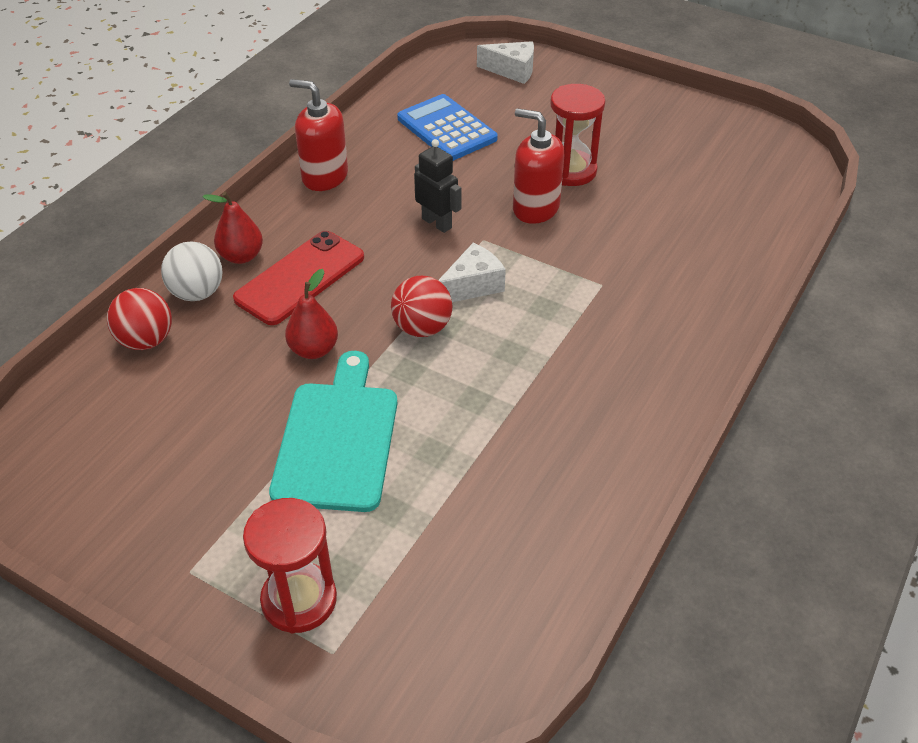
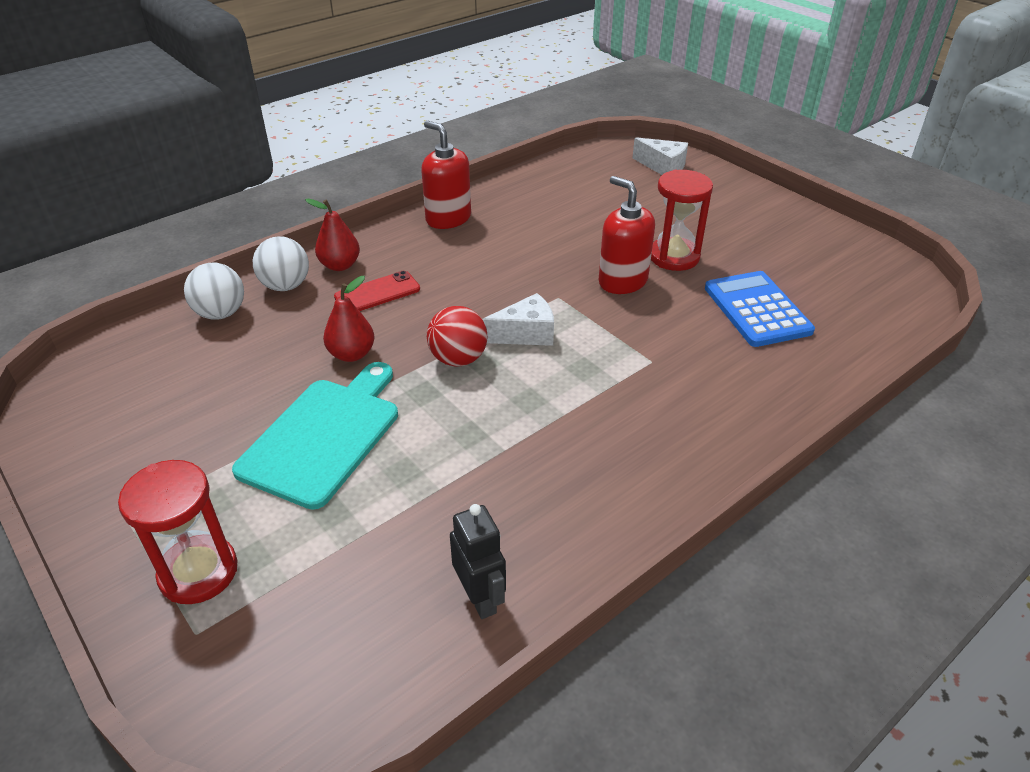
camera: 20 degrees right, 5 degrees down
(146, 340) = (221, 313): red ball -> white ball
(300, 278) = (377, 293): red phone -> red phone, size x0.65
(437, 223) = (524, 275): black robot -> black robot (480, 598)
(447, 129) = (577, 201): blue calculator -> blue calculator (757, 309)

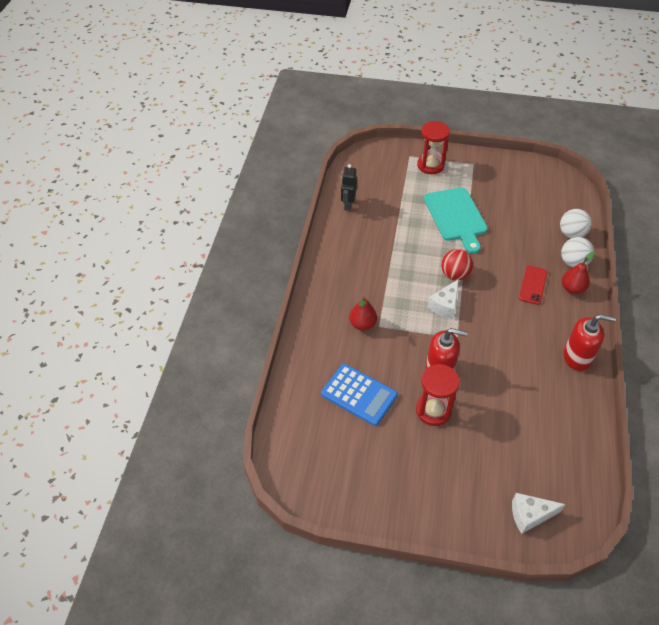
camera: 140 degrees right, 10 degrees up
(352, 354) = (495, 250): red pear -> red pear (362, 324)
(480, 598) = (348, 204): black robot -> black robot turned 75 degrees clockwise

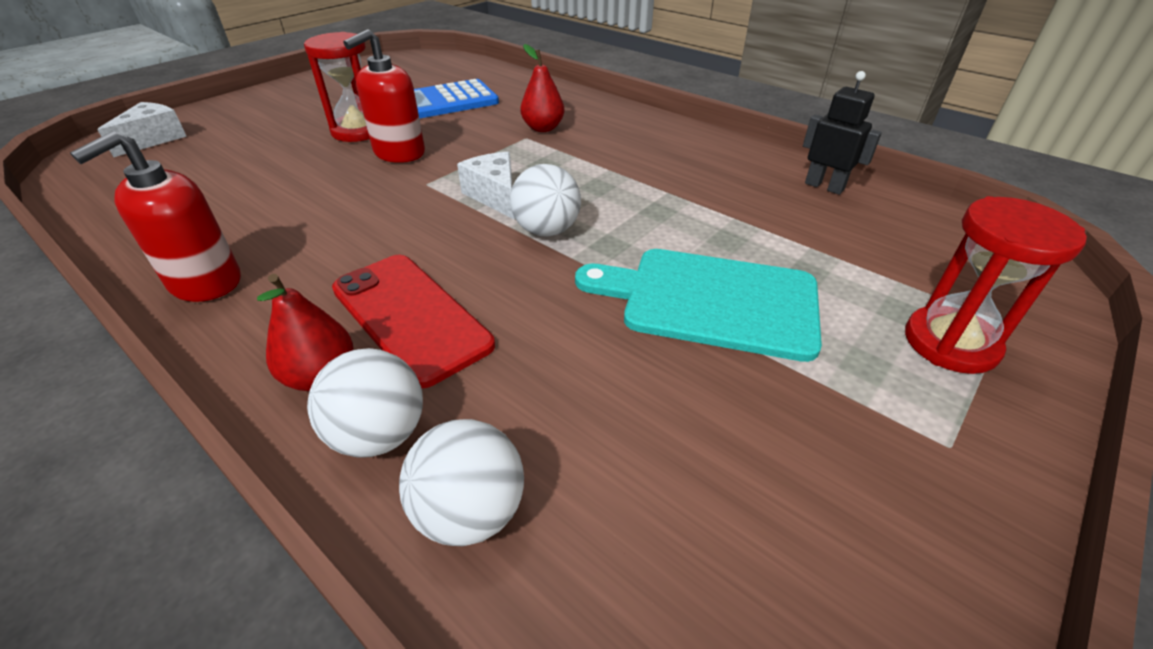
camera: 120 degrees right, 10 degrees down
(455, 275) = (546, 230): red ball -> white ball
(533, 285) = (410, 316): red phone -> red phone, size x1.54

